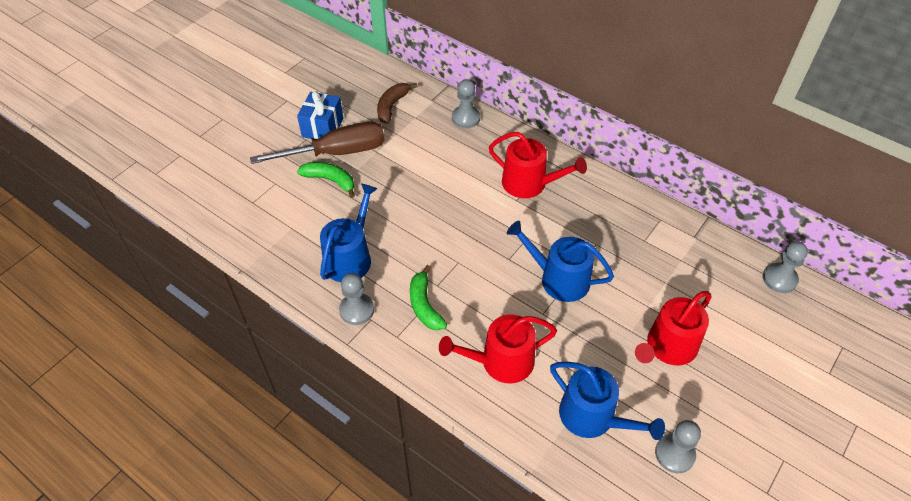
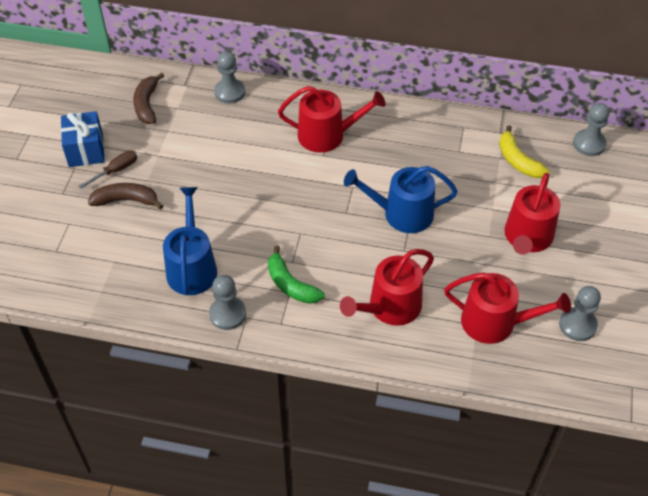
camera: 25 degrees left, 0 degrees up
(330, 180) = (126, 200): green banana -> brown banana
(336, 152) = (116, 170): brown screwdriver -> brown screwdriver, size x0.45
(593, 417) = (495, 322): blue watering can -> red watering can
(698, 269) = (518, 161): none -> yellow banana

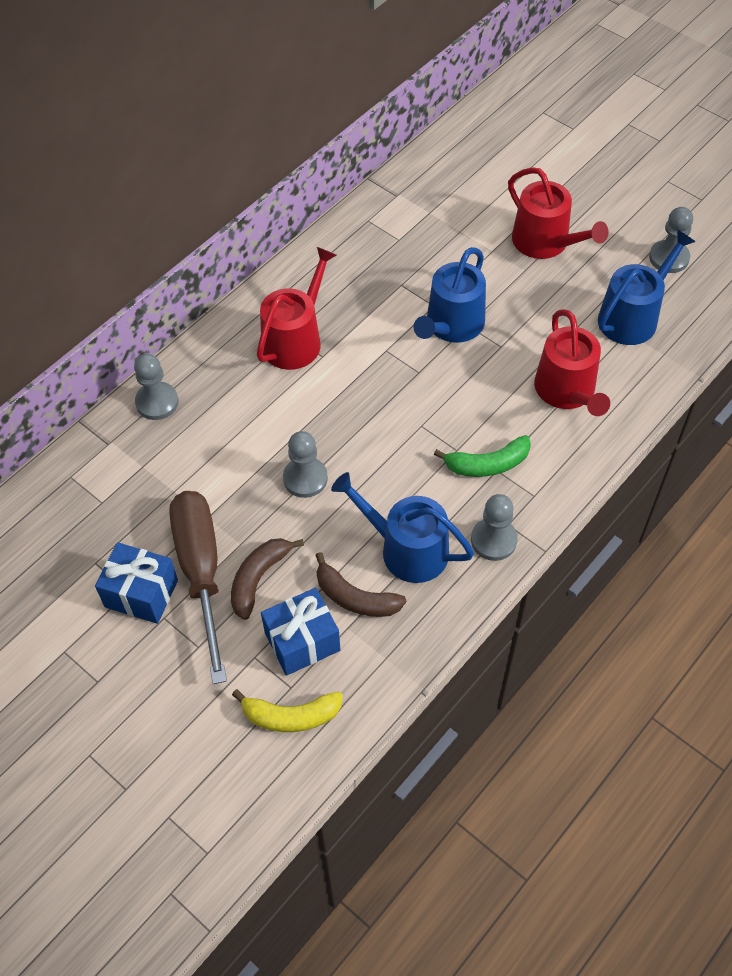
camera: 60 degrees left, 5 degrees up
(91, 242) = (302, 641): none -> blue gift
(116, 170) = (201, 572): brown screwdriver -> brown screwdriver, size x2.22
(147, 104) = (111, 496): brown banana -> brown banana (355, 597)
(495, 322) = (632, 316): red watering can -> blue watering can
(518, 161) = (443, 200): yellow banana -> yellow banana (291, 716)
(589, 144) = (459, 138): grey pawn -> grey pawn (305, 478)

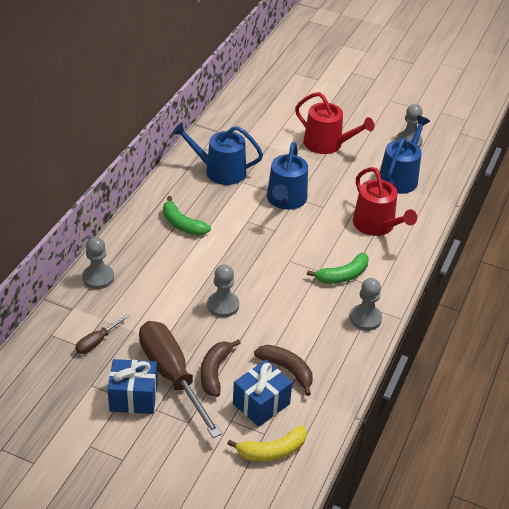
camera: 20 degrees left, 15 degrees down
(124, 500) = (97, 342): none -> brown screwdriver
(295, 339) = (182, 224): red watering can -> green banana
(355, 597) = (287, 370): brown banana -> brown banana turned 150 degrees counterclockwise
(406, 549) = (310, 334): blue watering can -> blue watering can (220, 171)

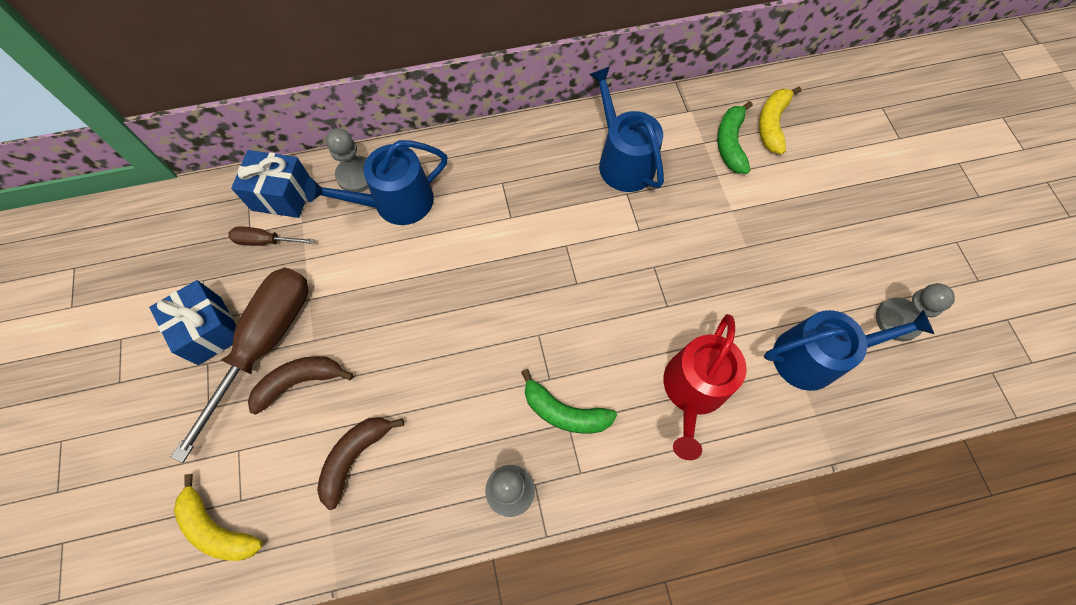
camera: 55 degrees right, 25 degrees up
(182, 224) = (502, 189): green banana -> green banana (730, 143)
(223, 305) = (407, 318): grey pawn -> none
(261, 110) = (772, 124): none -> yellow banana
(261, 404) = (283, 465): blue gift -> blue gift (282, 195)
(285, 200) = (639, 258): blue watering can -> blue watering can (396, 203)
(287, 370) = (355, 457): brown banana -> brown banana turned 150 degrees counterclockwise
(327, 144) = (787, 232): red watering can -> none

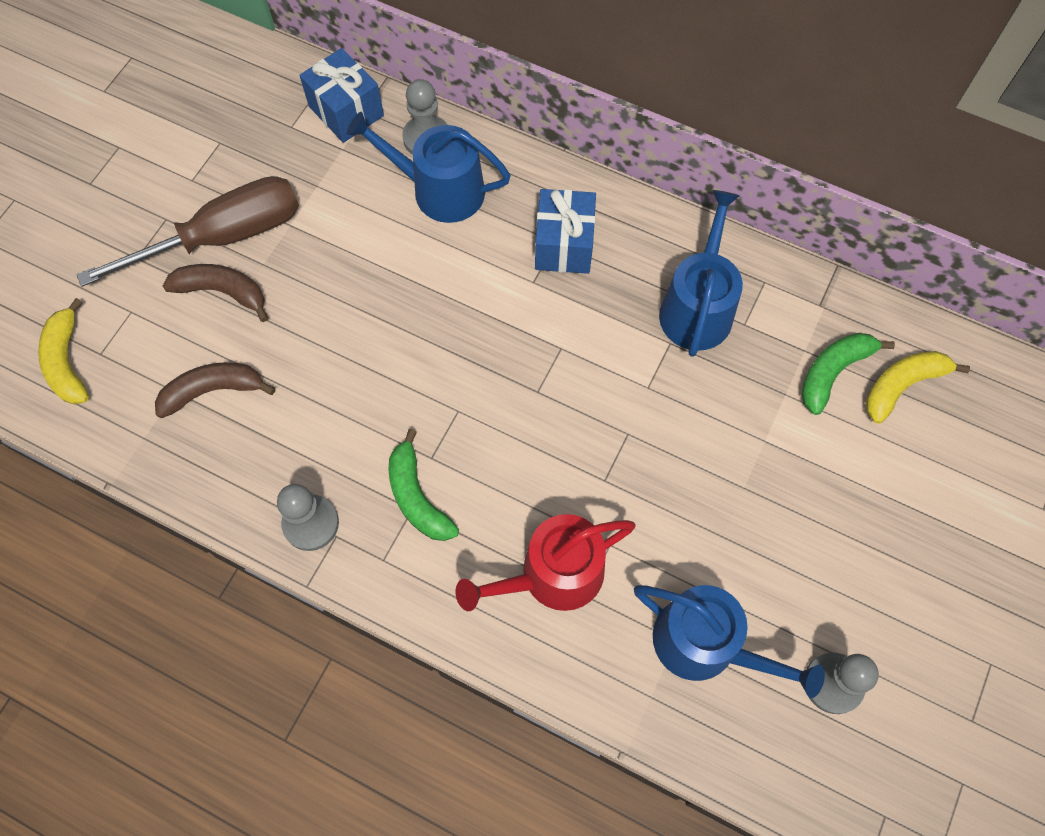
camera: 40 degrees right, 0 degrees up
(210, 330) = (190, 192): blue gift -> blue gift (564, 245)
(265, 241) = (297, 144): brown screwdriver -> none

